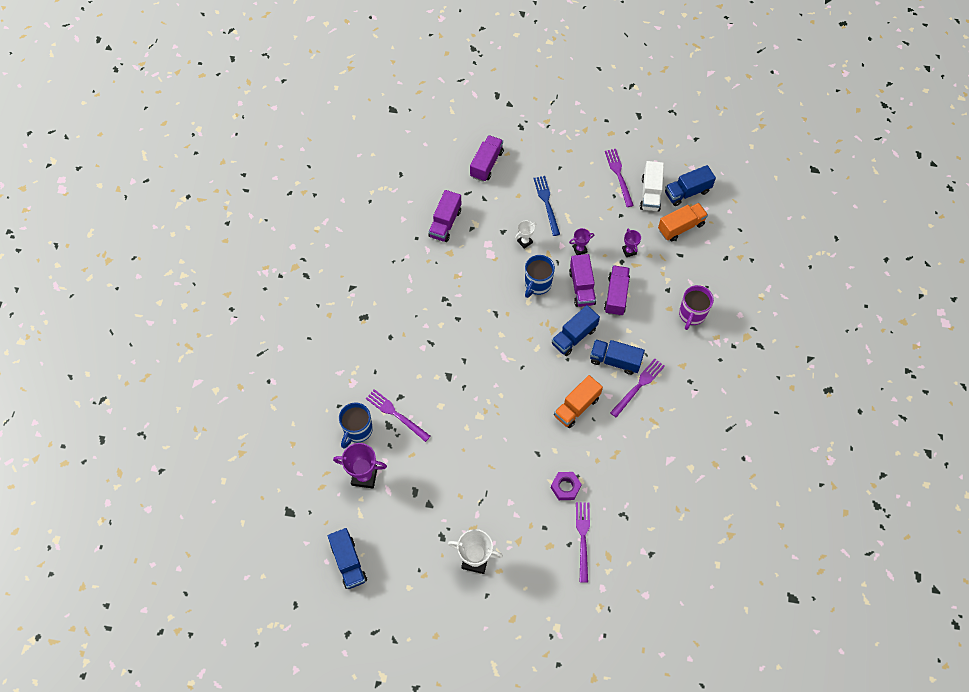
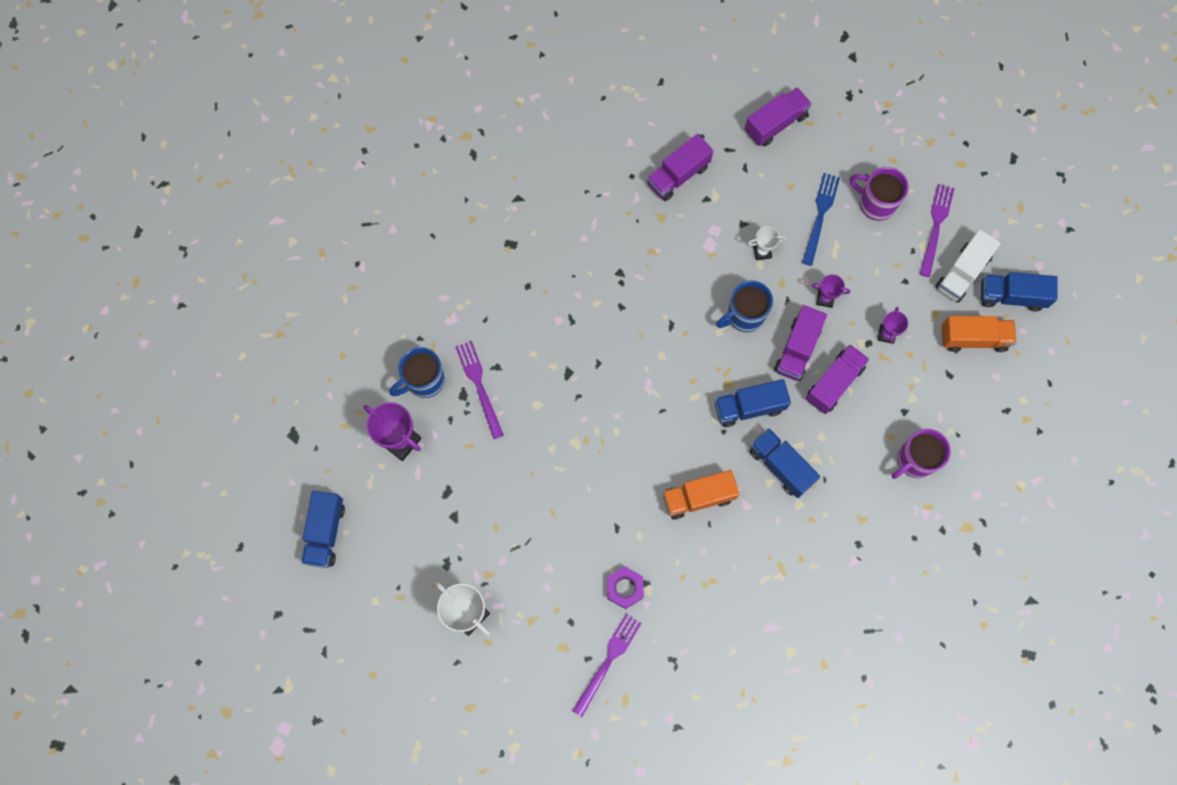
camera: 30 degrees right, 10 degrees up
(575, 180) = (875, 203): none -> purple mug
(638, 386) = (790, 514): purple fork -> none

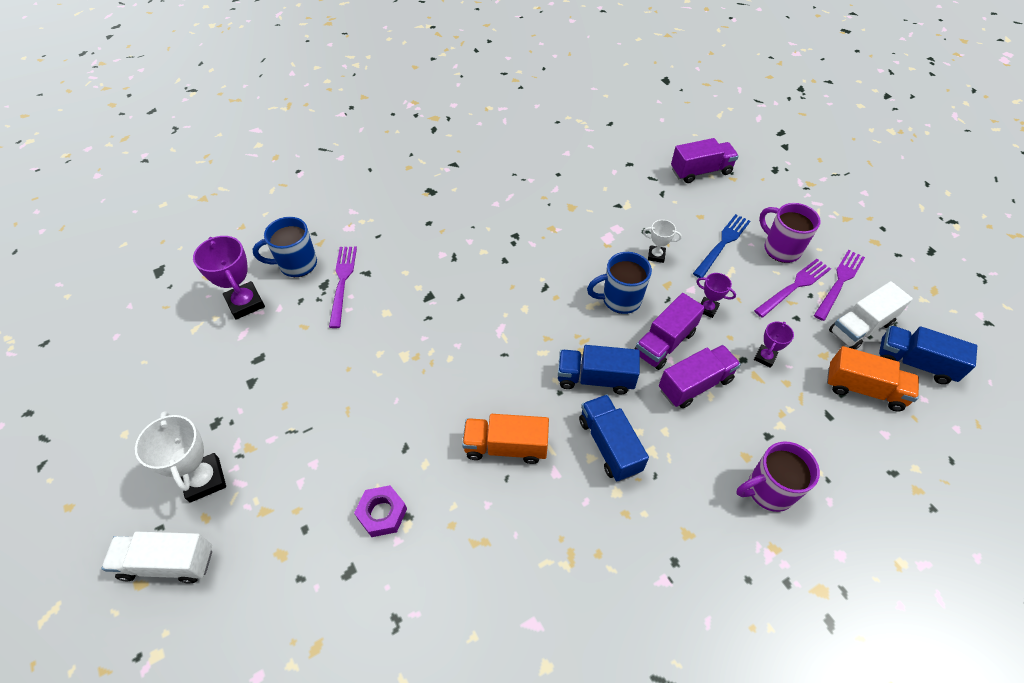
camera: 20 degrees right, 20 degrees down
(325, 532) = (126, 356): blue truck -> none
(481, 685) = (168, 563): none -> white truck
(608, 661) = (320, 591): purple fork -> purple fork (794, 287)
(678, 175) = (599, 183): purple truck -> none

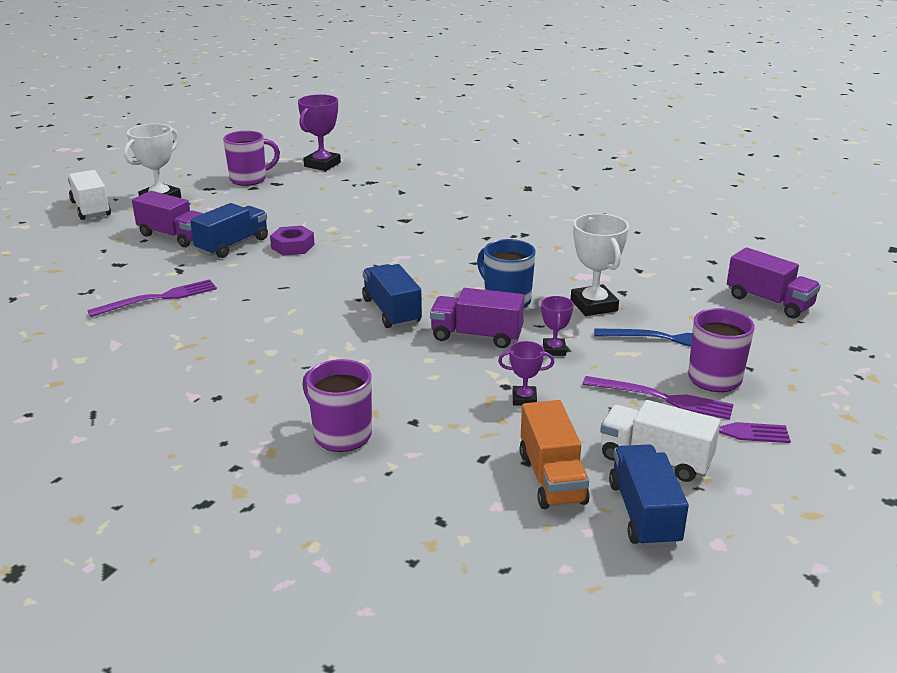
camera: 60 degrees right, 25 degrees down
(226, 377) = (249, 179): none -> purple mug
(296, 264) = (379, 168): blue mug -> none
(342, 282) = (380, 187): purple fork -> purple fork (158, 298)
(382, 513) = (175, 261): purple nut -> purple nut (293, 246)
(506, 447) = (277, 290): orange truck -> none
(609, 445) = (320, 336): blue truck -> blue truck (232, 245)
(656, 256) = (594, 305): white trophy -> white trophy, size x1.80
(695, 384) = (439, 364): purple truck -> purple truck (173, 236)

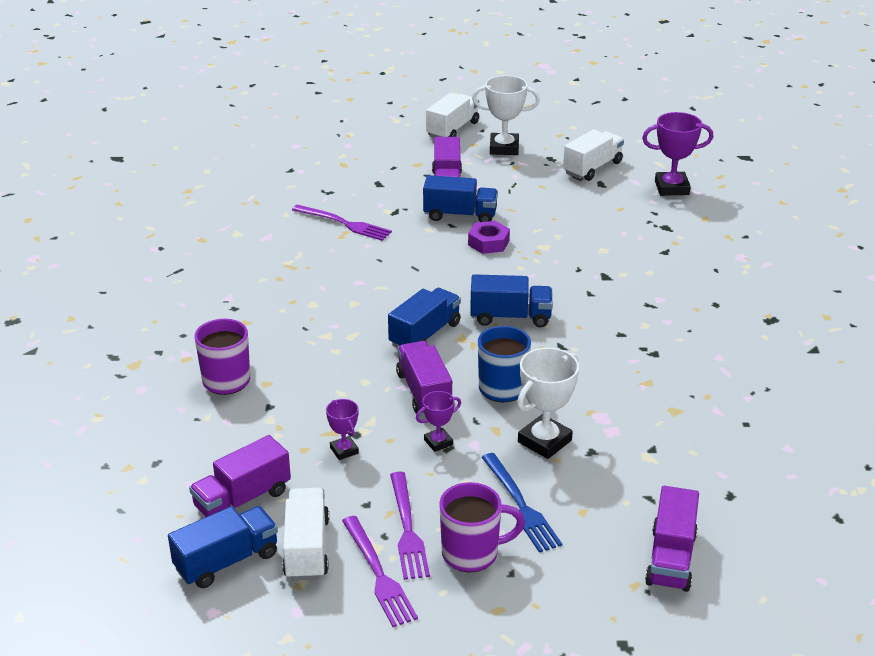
camera: 60 degrees right, 5 degrees up
(249, 179) = (592, 168): purple mug -> white truck
(412, 269) = (510, 317): none -> blue truck
(552, 478) = (242, 499): orange truck -> purple truck

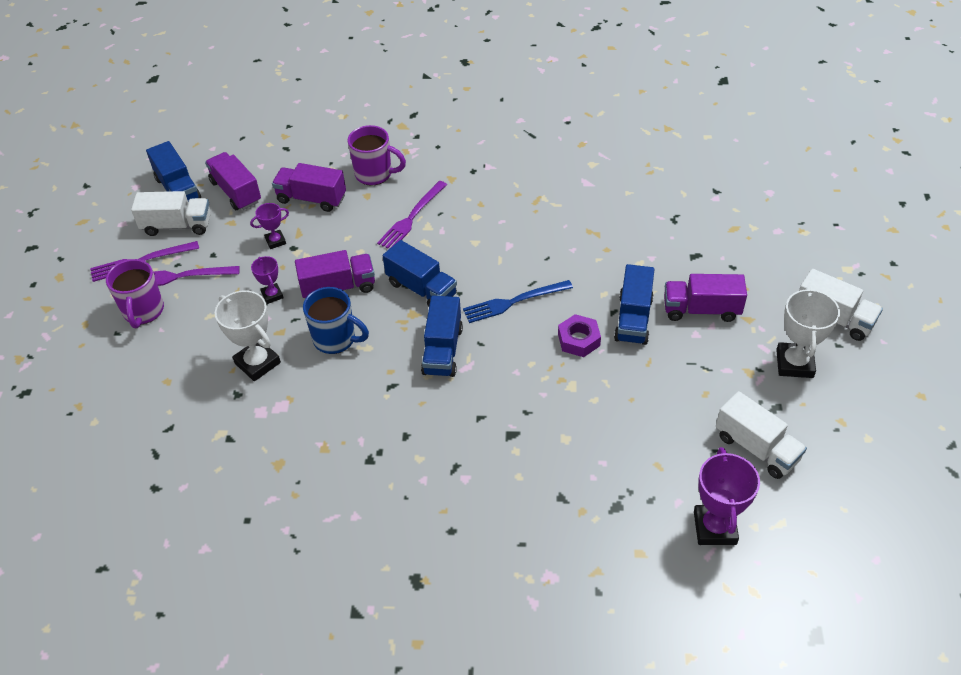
camera: 95 degrees right, 15 degrees up
(344, 223) = (612, 232): purple fork -> purple fork (412, 217)
(520, 505) = (185, 342): blue fork -> blue fork (514, 301)
(671, 558) = (97, 433): purple truck -> purple truck (311, 199)

